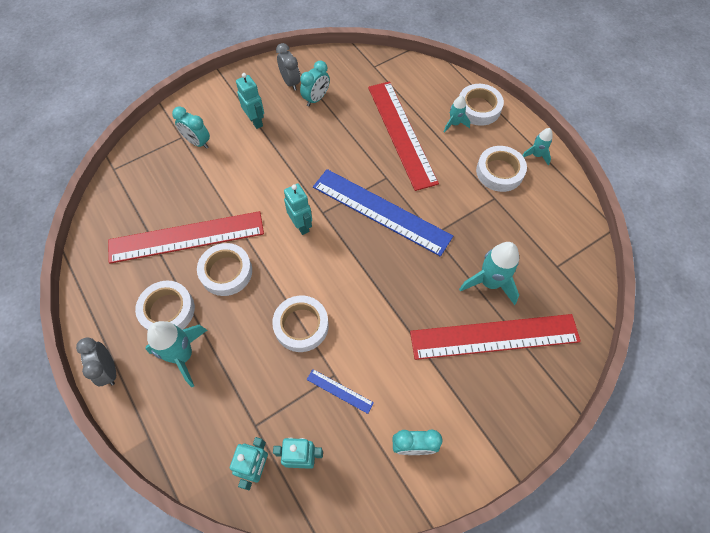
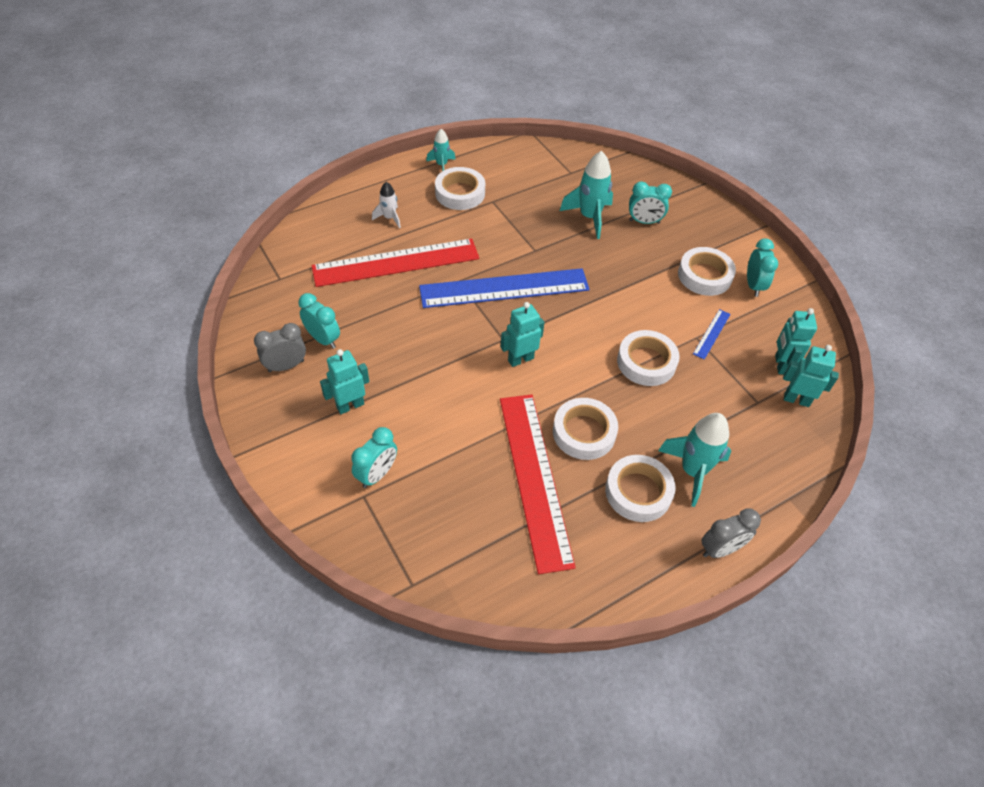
camera: 90 degrees left, 10 degrees down
(381, 211) = (504, 288): blue ruler -> blue ruler turned 45 degrees clockwise
(454, 124) = (389, 218): turquoise rocket -> white rocket
(478, 108) = (370, 197): white tape -> white tape (704, 275)
(494, 336) = (644, 222): red ruler -> turquoise clock

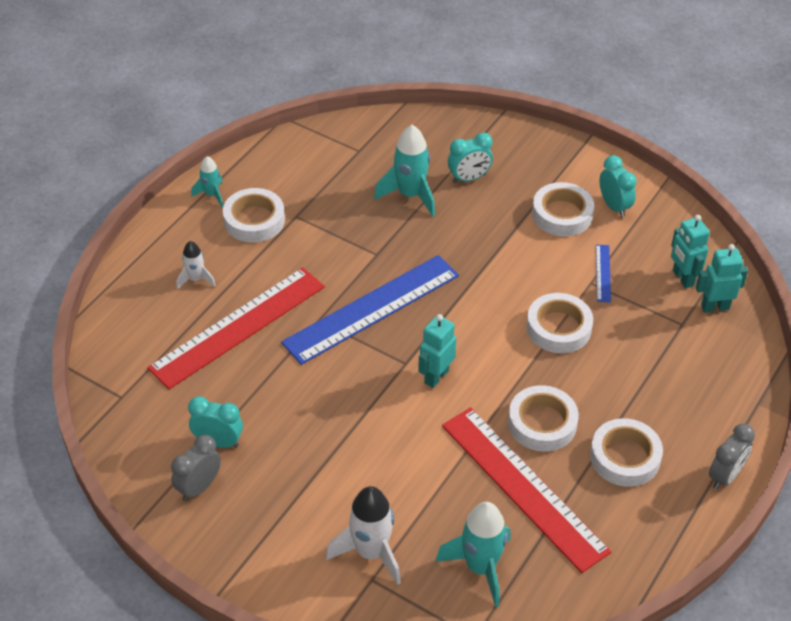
camera: 25 degrees left, 5 degrees down
(350, 405) = (296, 498): turquoise robot -> none
(377, 474) = (371, 552): turquoise clock -> white rocket
(692, 471) = (661, 416): turquoise rocket -> turquoise rocket (480, 567)

